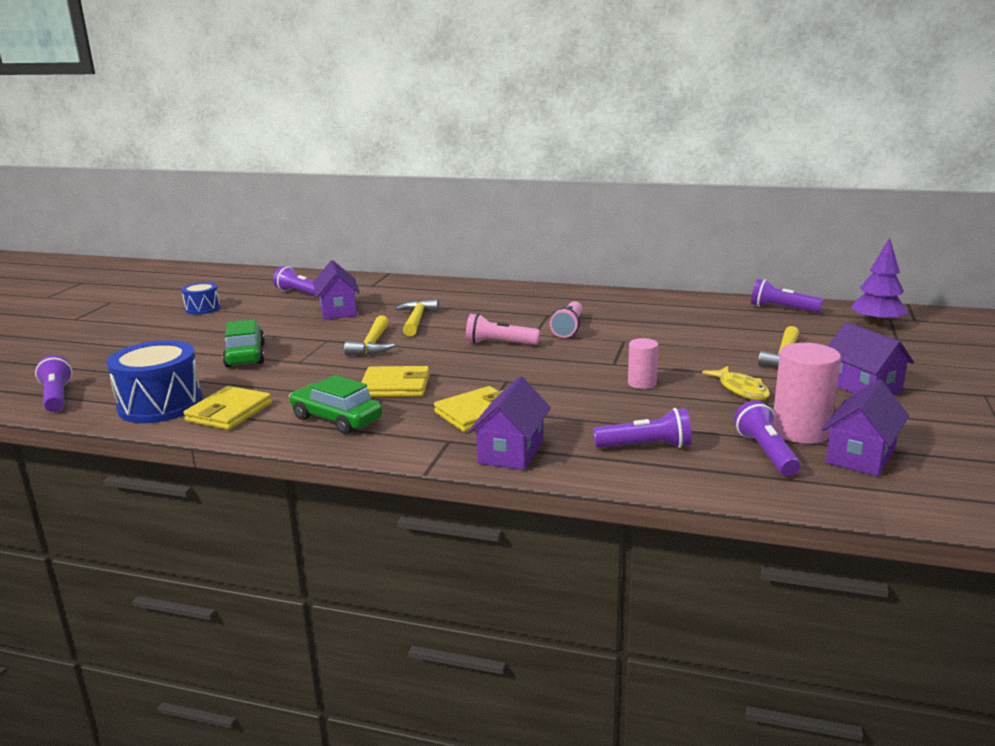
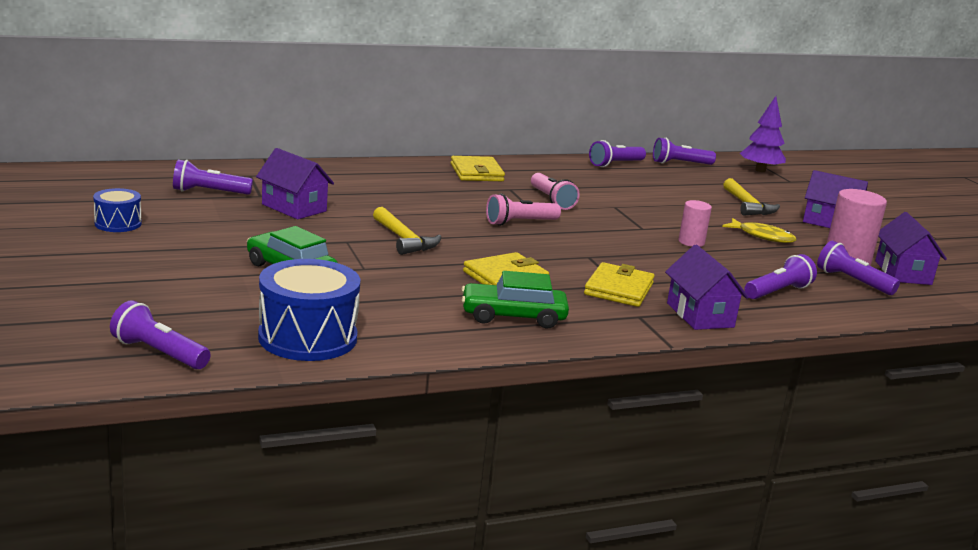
camera: 40 degrees left, 0 degrees up
(229, 412) = (398, 330): yellow wallet -> yellow wallet (476, 172)
(417, 320) = (398, 208): yellow hammer -> none
(703, 303) = (615, 164): none -> purple flashlight

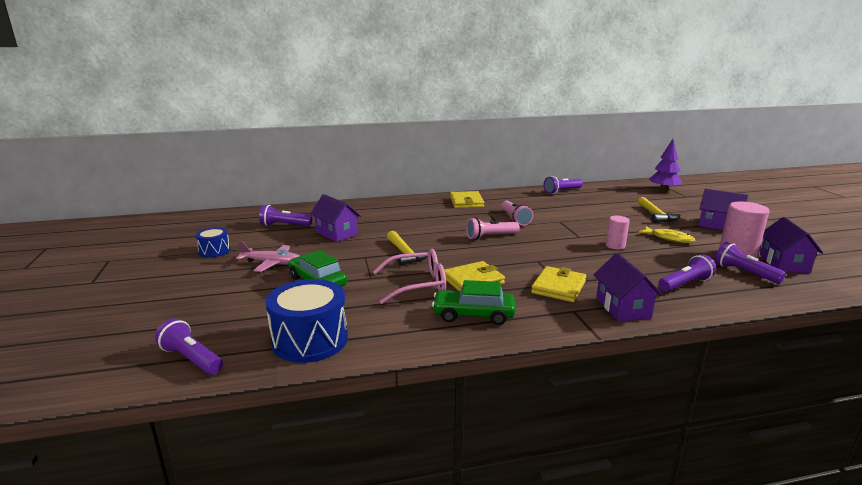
camera: 10 degrees right, 0 degrees up
(214, 244) = (272, 263): none -> pink plane
(431, 279) = (417, 284): none -> pink glasses
(680, 164) = (607, 188): purple flashlight -> none

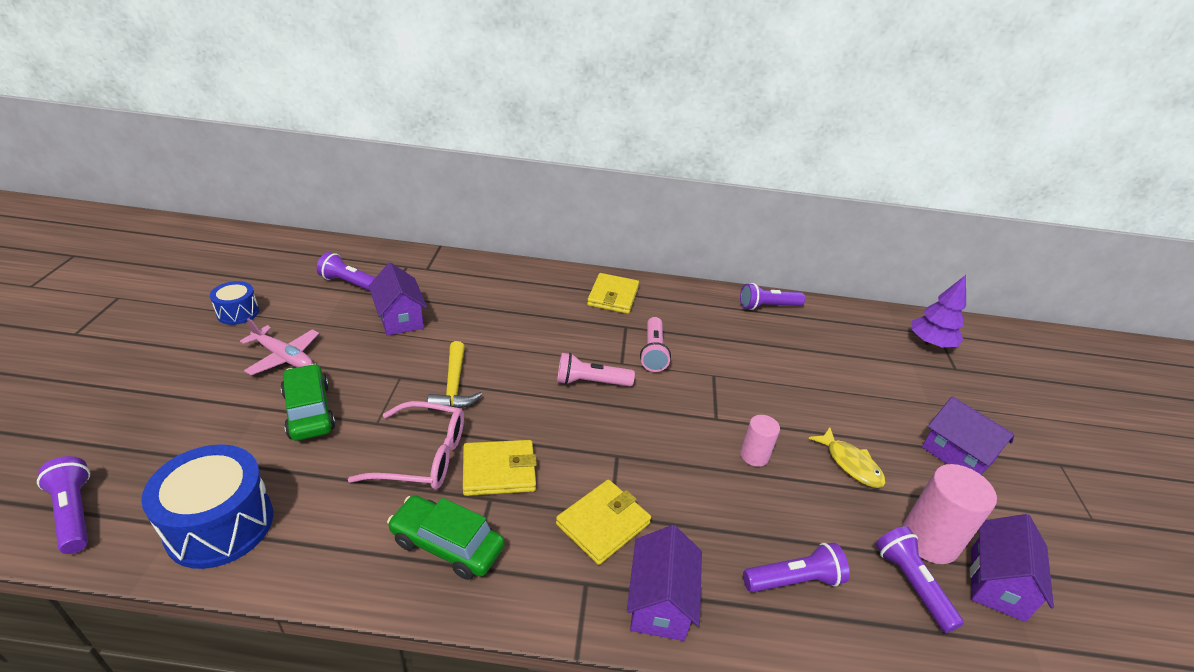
camera: 15 degrees right, 15 degrees up
(656, 216) = (871, 403): yellow hammer -> none

